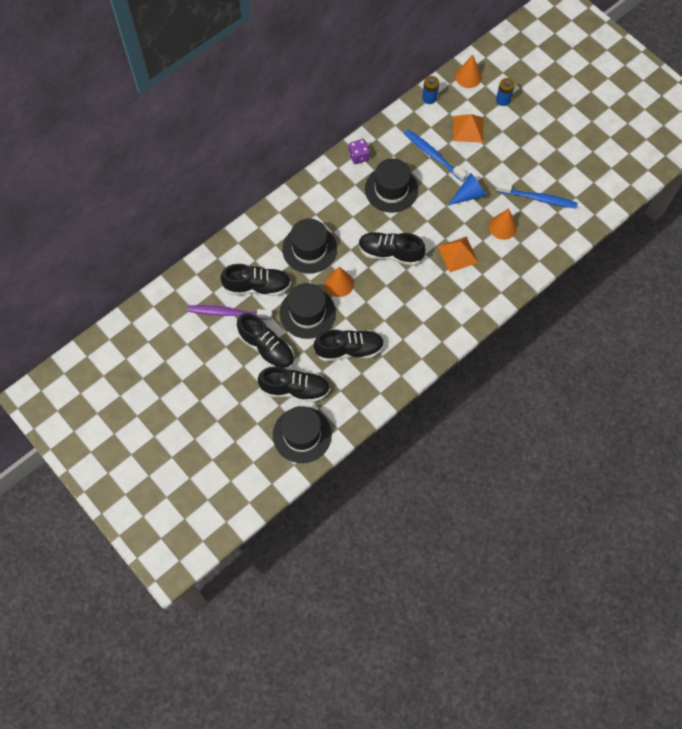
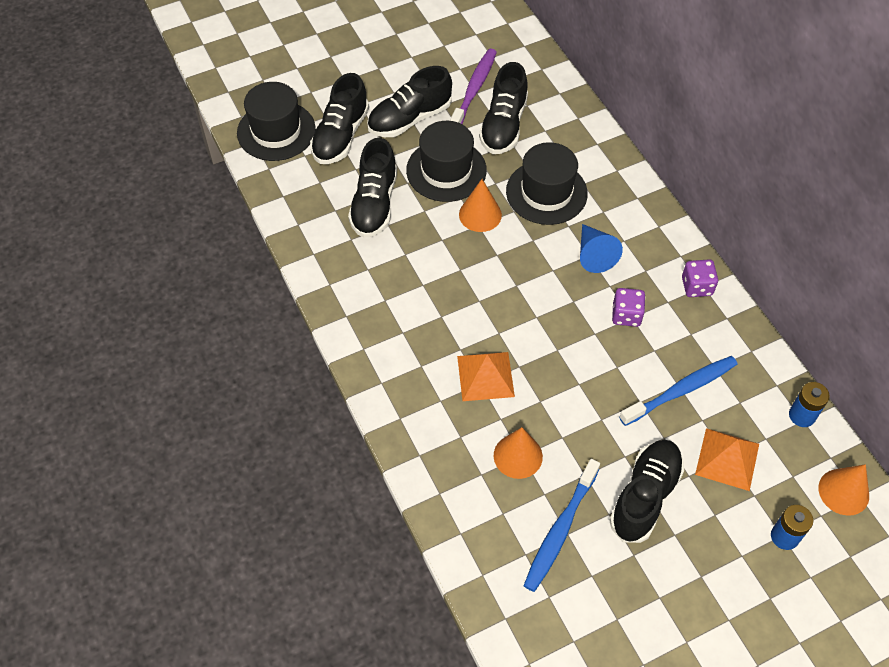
camera: 105 degrees right, 10 degrees down
(390, 253) = (512, 287): black shoe -> black shoe (645, 496)
(391, 189) = (626, 315): black hat -> purple dice
(469, 195) = (592, 422): blue cone -> blue cone (594, 254)

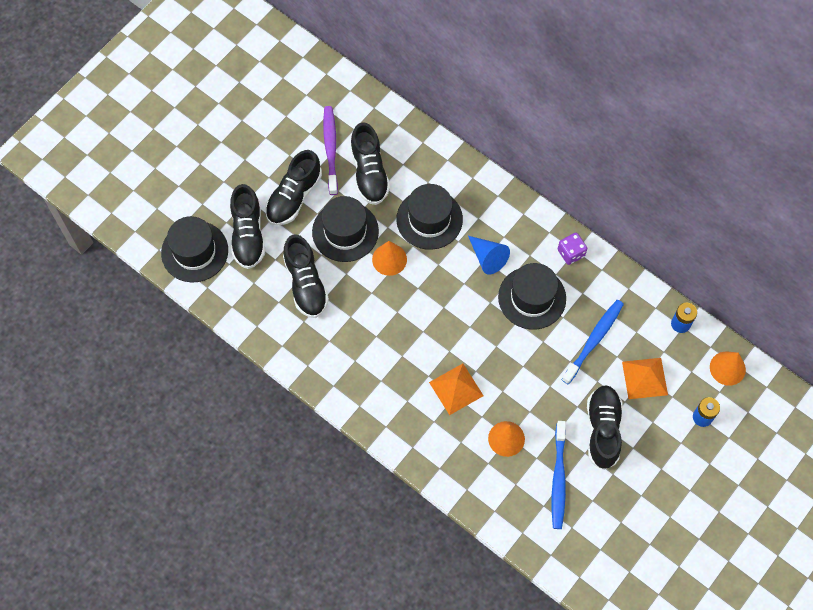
camera: 25 degrees left, 10 degrees up
(626, 315) = (532, 298): purple dice -> black hat

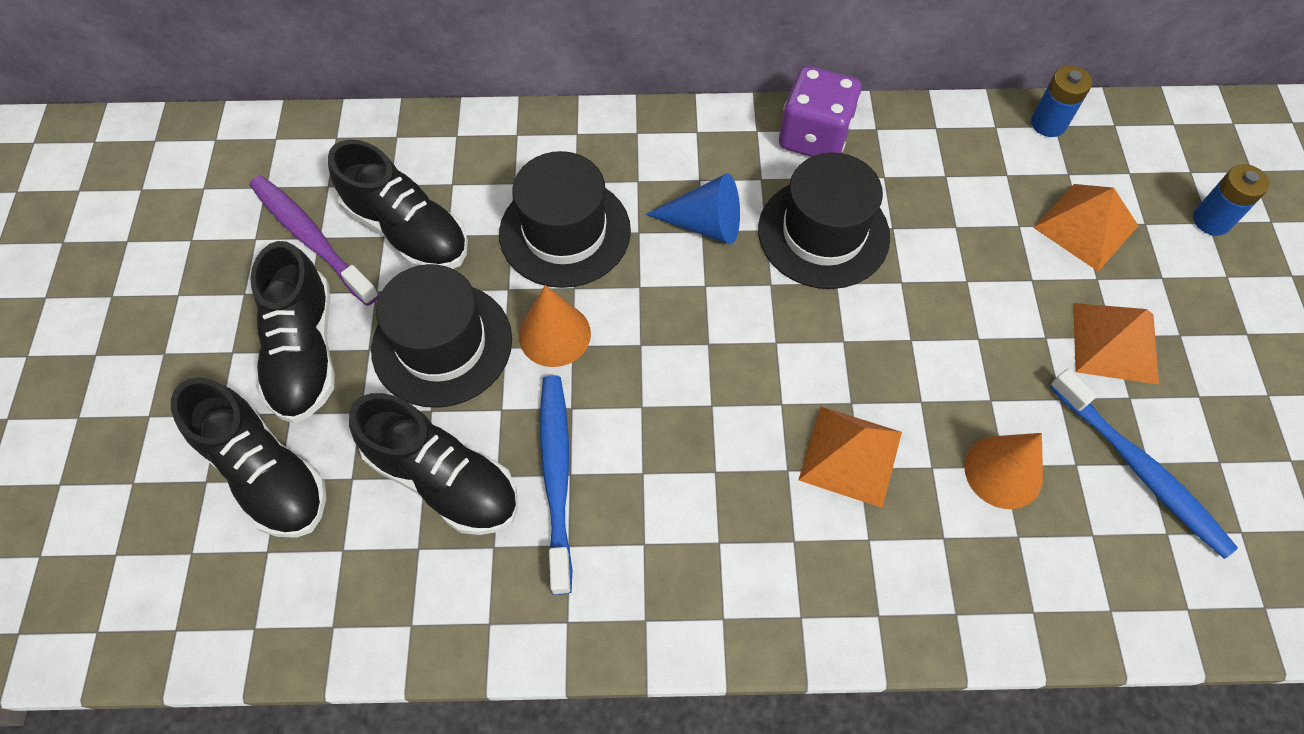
camera: 40 degrees left, 5 degrees down
(194, 251) = (178, 580): black hat -> none
(571, 253) = (814, 136): purple dice -> purple dice, size x1.54
(594, 340) = (967, 227): blue toothbrush -> blue toothbrush (556, 476)
(602, 430) = (1115, 342): black shoe -> orange pyramid
(727, 368) = (1165, 135): orange cone -> none

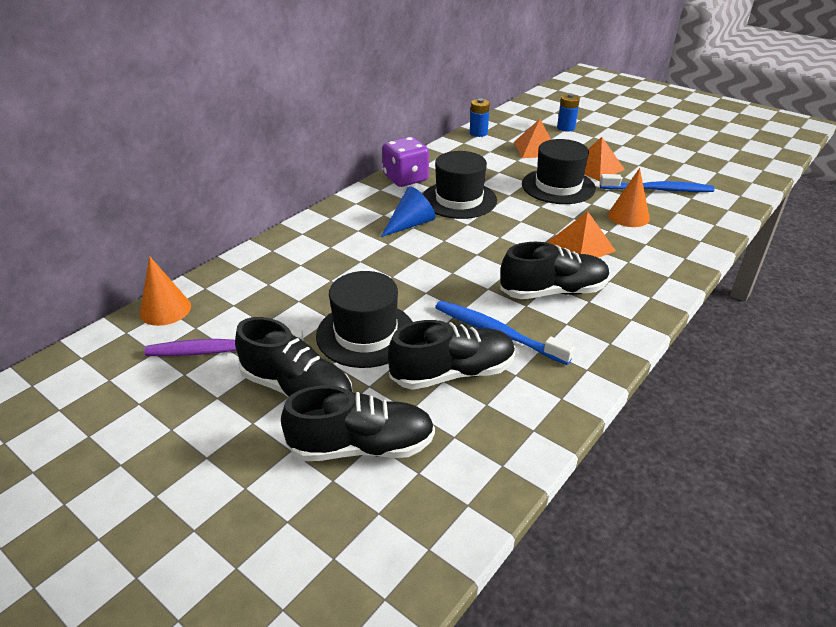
camera: 50 degrees left, 25 degrees down
(407, 230) = (274, 312): black shoe -> black shoe (553, 292)
(554, 334) = (411, 294): orange cone -> orange cone (165, 309)
(565, 232) = (355, 263): black hat -> black hat (558, 186)

